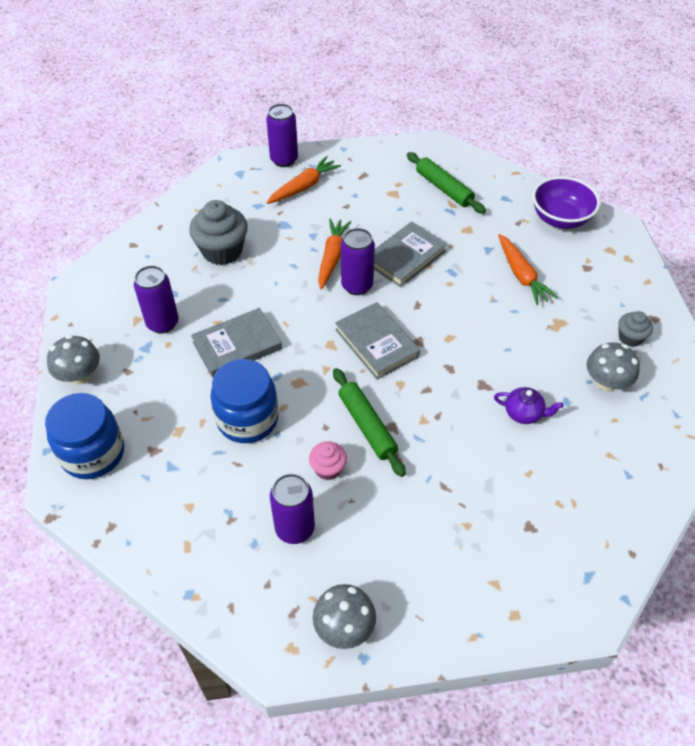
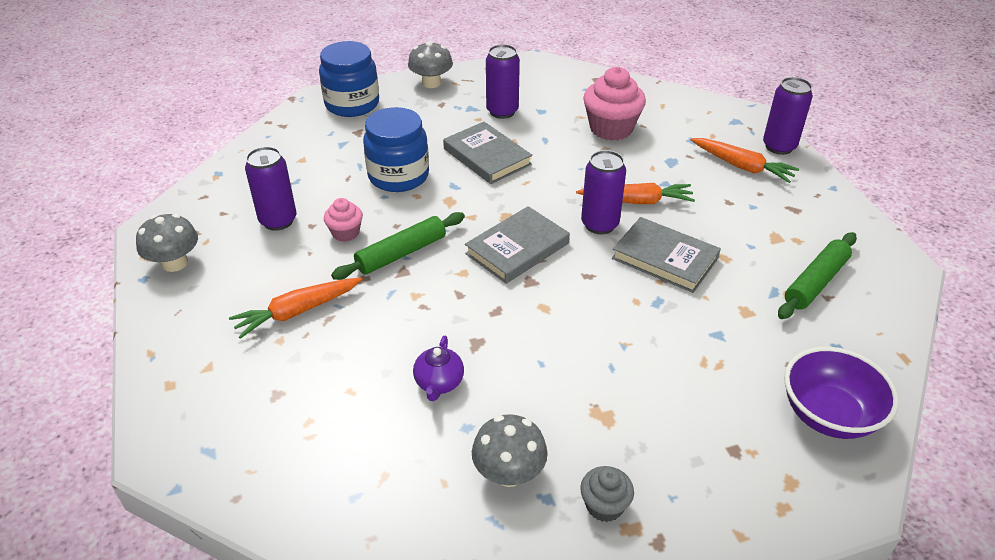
camera: 80 degrees right, 10 degrees down
(222, 251) = (611, 128): grey cupcake -> pink cupcake
(521, 275) = (682, 372): orange carrot -> orange carrot (297, 312)

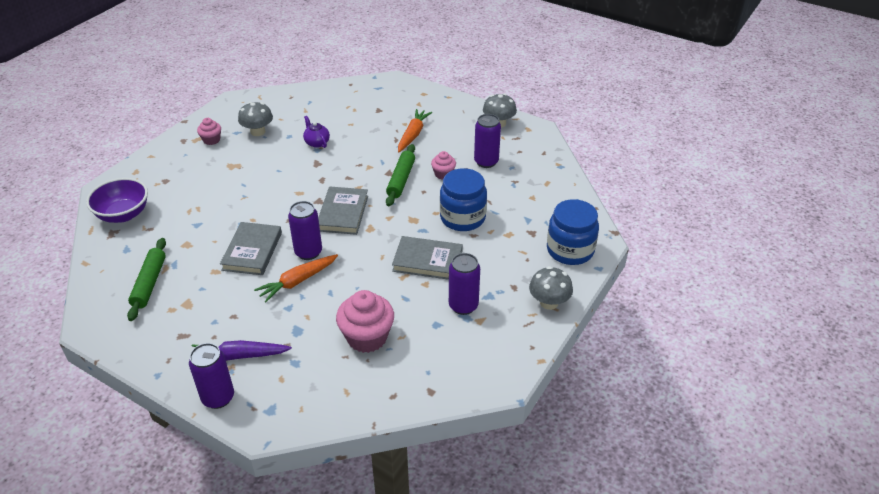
camera: 140 degrees right, 0 degrees up
(604, 506) = (211, 140): grey cupcake -> pink cupcake
(665, 258) = (252, 251): grey book -> grey book turned 75 degrees counterclockwise
(742, 166) = (239, 356): orange carrot -> purple carrot

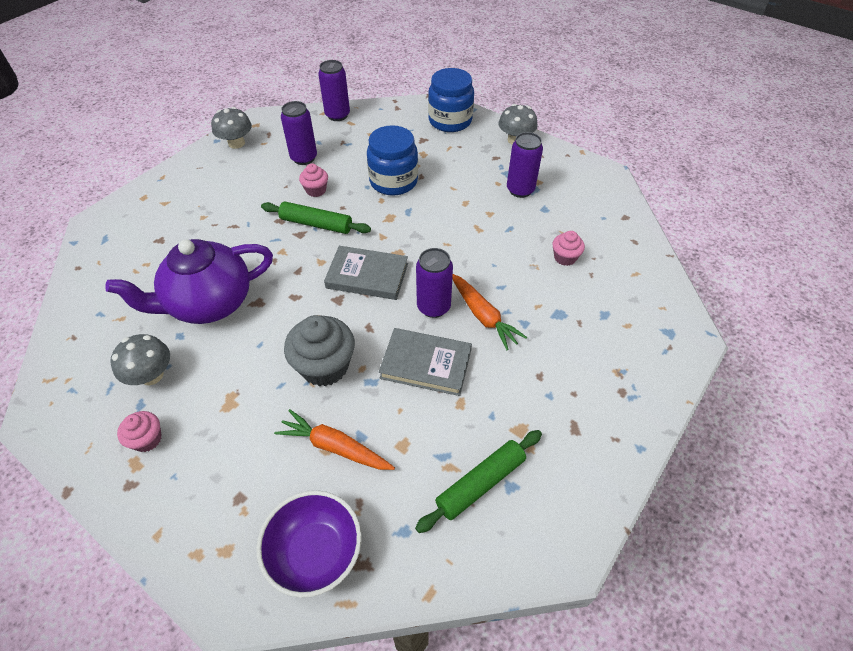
camera: 85 degrees left, 10 degrees up
(149, 283) = (480, 483): green rolling pin -> green rolling pin turned 45 degrees counterclockwise
(218, 398) = (662, 380): purple can -> purple can (337, 115)
(239, 356) = (601, 365): purple carrot -> none
(256, 202) = (325, 366): none -> grey cupcake
(317, 142) = (209, 303): purple teapot -> purple teapot, size x2.37
(367, 337) = (565, 257): pink cupcake -> pink cupcake, size x0.54
(413, 135) = (230, 210): orange carrot -> orange carrot (334, 447)
(427, 261) = (456, 210): grey book -> none

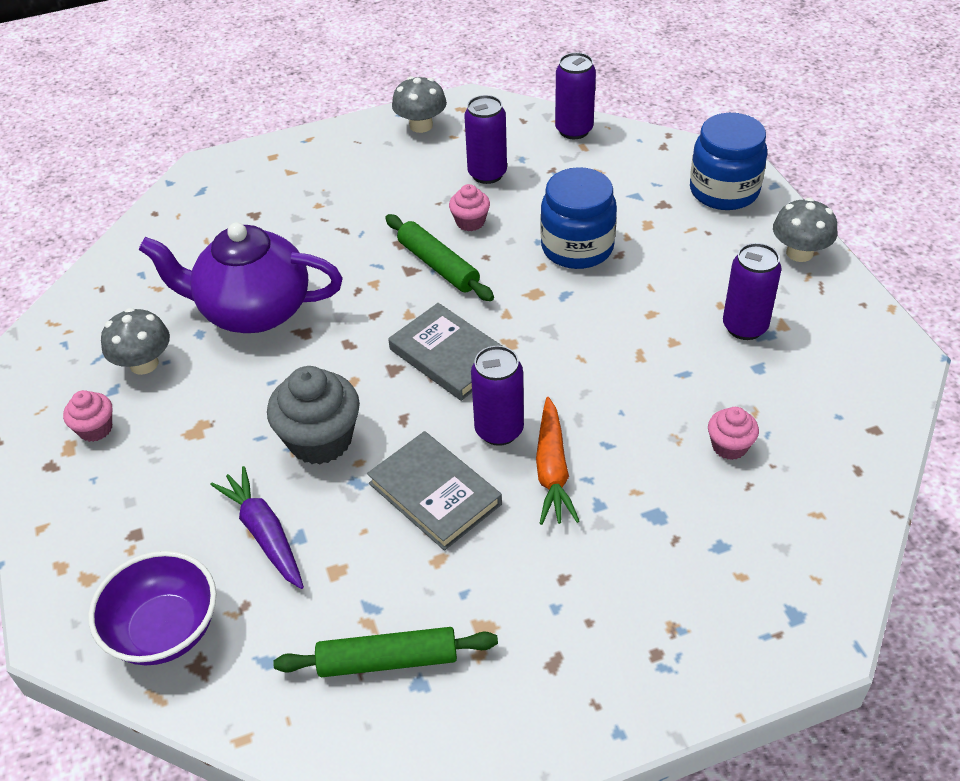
camera: 35 degrees right, 5 degrees down
(334, 447) = (264, 533): orange carrot -> purple carrot

